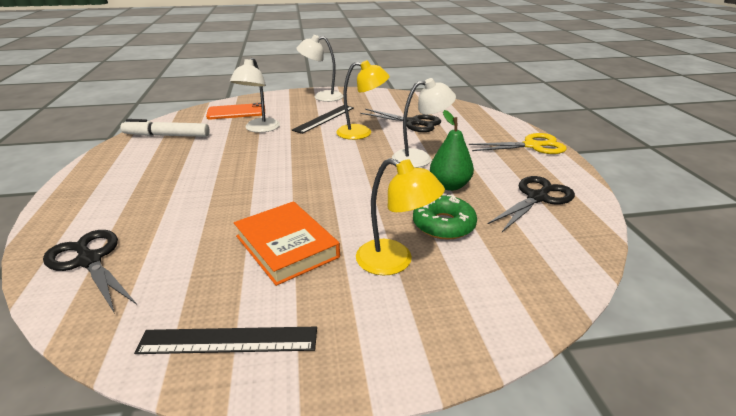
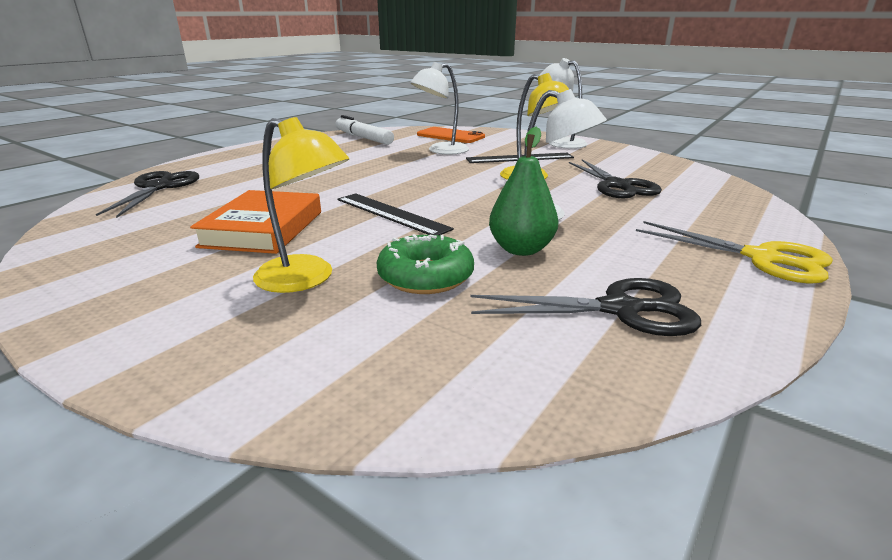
camera: 45 degrees right, 5 degrees down
(228, 340) = (97, 262): black ruler -> black ruler (391, 214)
(394, 262) = (306, 279): yellow lamp -> yellow lamp turned 45 degrees counterclockwise

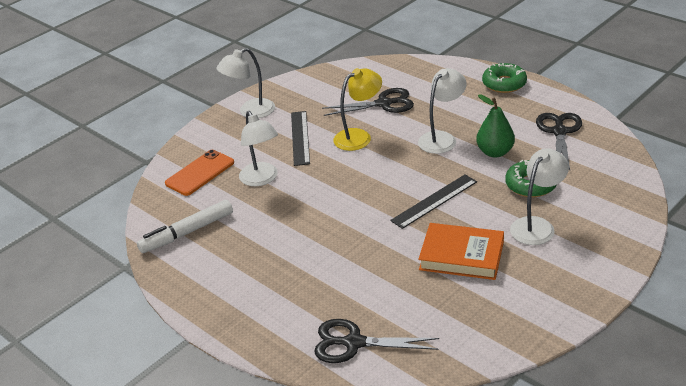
camera: 80 degrees left, 10 degrees up
(306, 279) = (537, 225): yellow lamp -> white lamp
(762, 258) = (504, 84): yellow scissors -> green donut

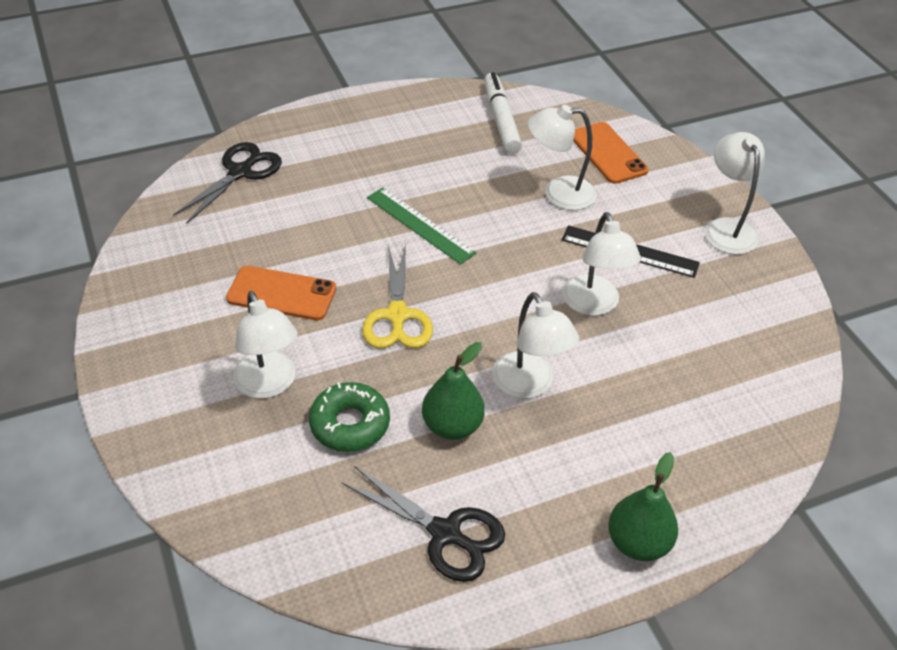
camera: 110 degrees right, 10 degrees up
(342, 224) = (420, 225): none -> green ruler
(359, 136) = (593, 305): yellow lamp -> white lamp
(384, 104) = (666, 363): black scissors -> none
(434, 201) = (397, 315): black ruler -> yellow scissors
(461, 256) = (281, 294): orange book -> orange phone
(504, 84) = (638, 542): green donut -> green pear

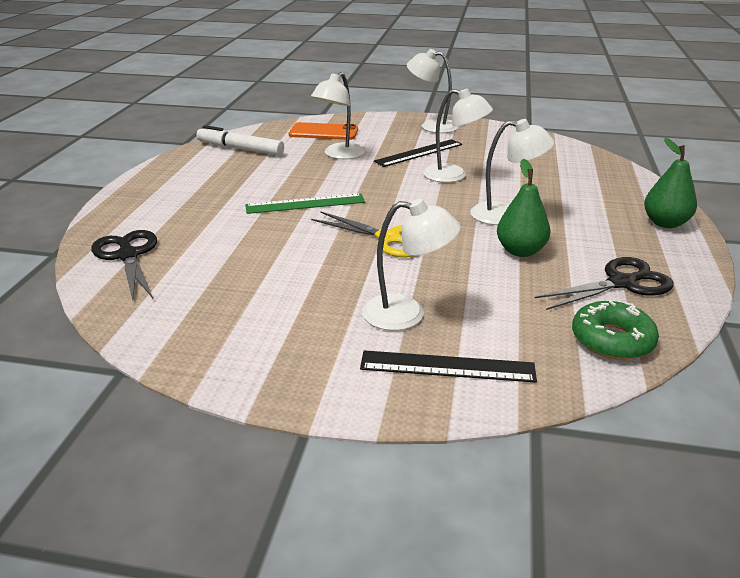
camera: 55 degrees left, 15 degrees down
(205, 444) = (447, 366): none -> black ruler
(281, 294) = (306, 278): orange phone -> none
(350, 424) = (484, 290): green donut -> green donut (612, 340)

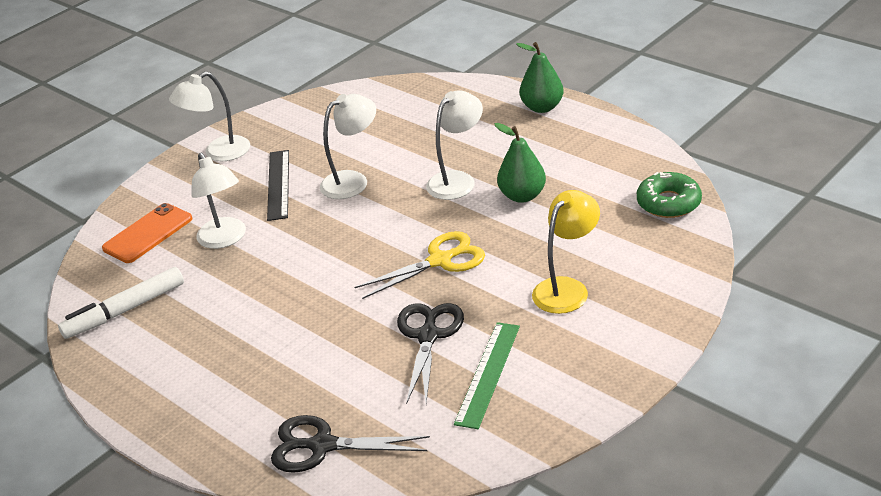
camera: 55 degrees left, 5 degrees up
(305, 204) = (321, 294): green ruler -> green ruler (488, 374)
(407, 314) = (567, 288): white lamp -> yellow lamp
(447, 366) = (647, 290): black ruler -> none
(621, 283) = (606, 167): black scissors -> black scissors (428, 336)

